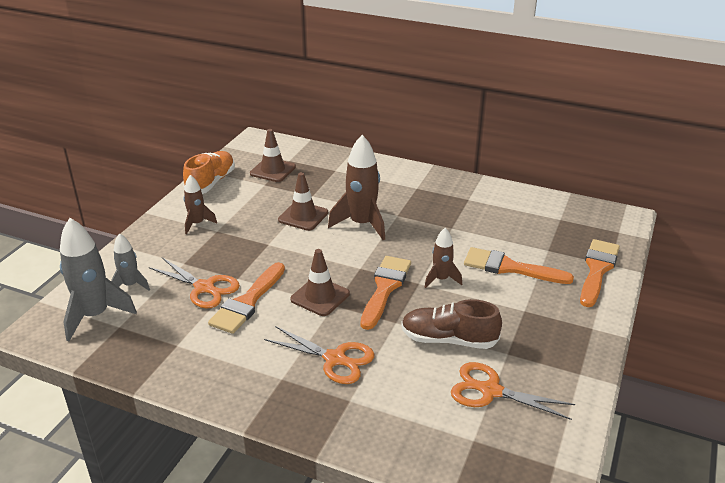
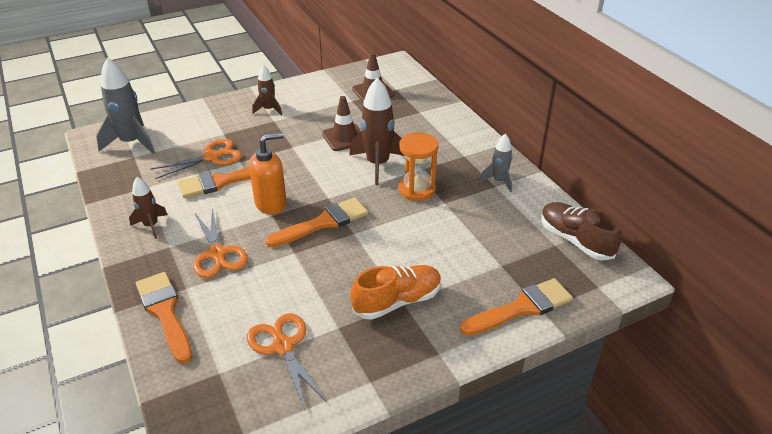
camera: 40 degrees right, 5 degrees up
(130, 285) = (175, 133): grey rocket -> grey rocket (498, 181)
(204, 288) = (211, 157): orange scissors -> orange scissors turned 105 degrees counterclockwise
(211, 183) = (318, 83): orange shoe -> orange shoe (397, 301)
(320, 297) = (271, 203): brown traffic cone -> orange soap dispenser
(419, 228) = (417, 189): none -> orange hourglass
(441, 279) = (374, 239): brown rocket -> brown rocket (151, 226)
(449, 339) = (311, 289): brown shoe -> brown shoe (575, 240)
(510, 268) = (444, 261): orange brush -> orange brush (165, 312)

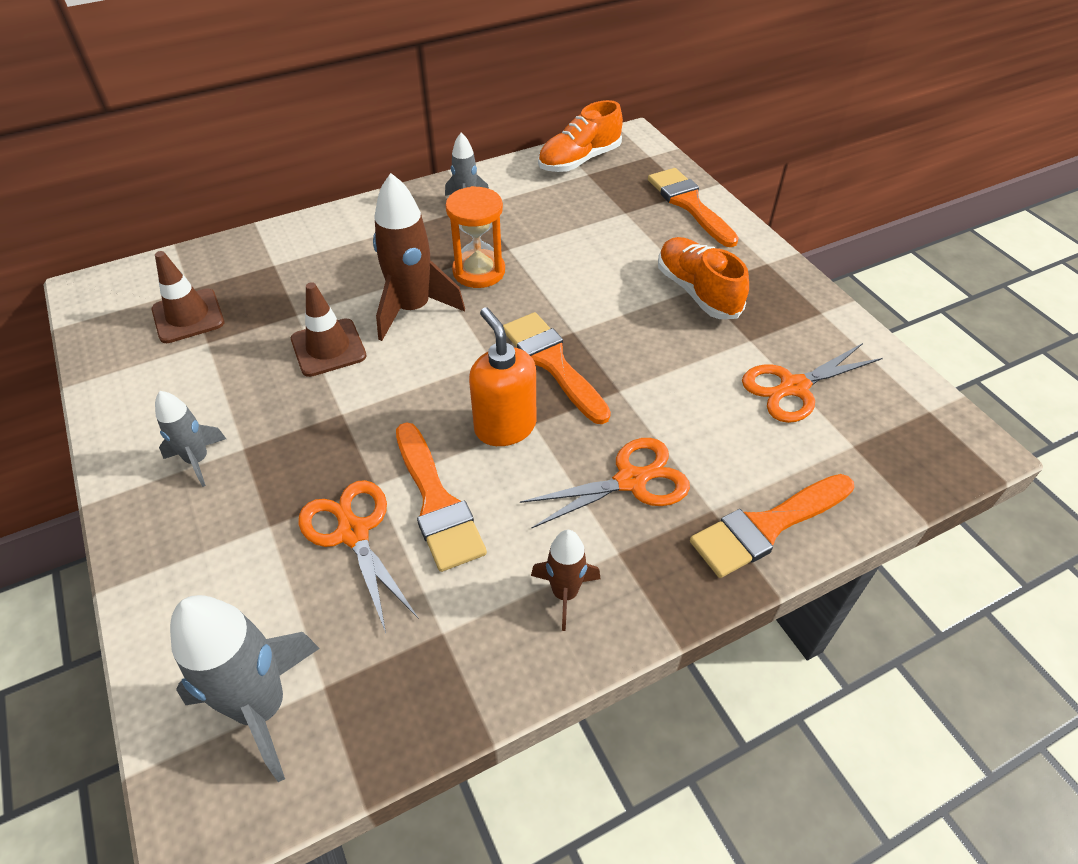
camera: 90 degrees left, 10 degrees up
(269, 109) = (198, 460): brown rocket -> grey rocket
(575, 240) = (579, 160): brown shoe -> orange shoe

